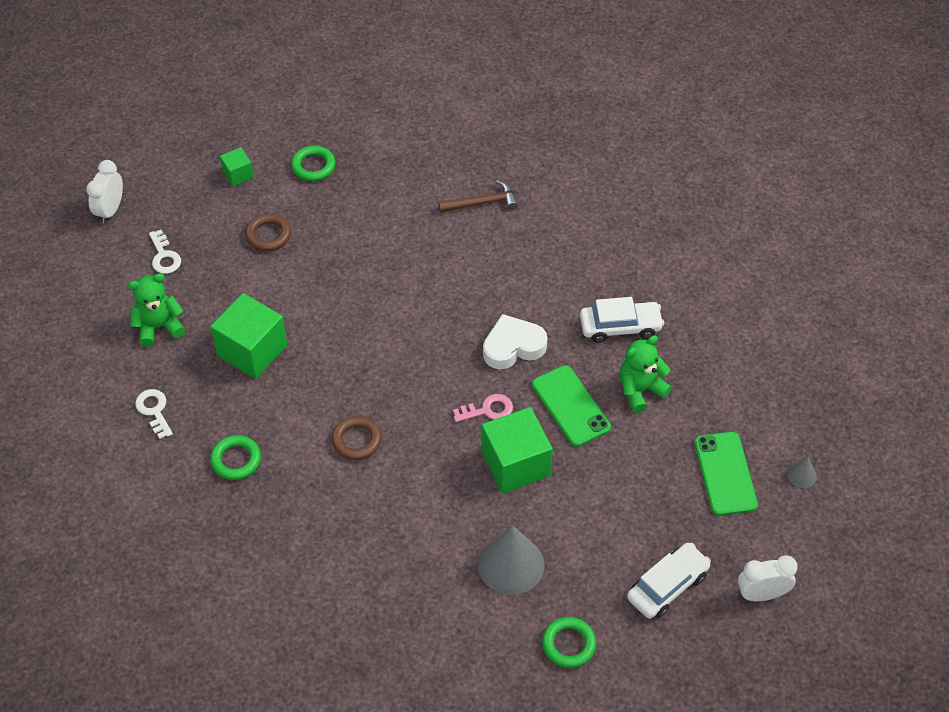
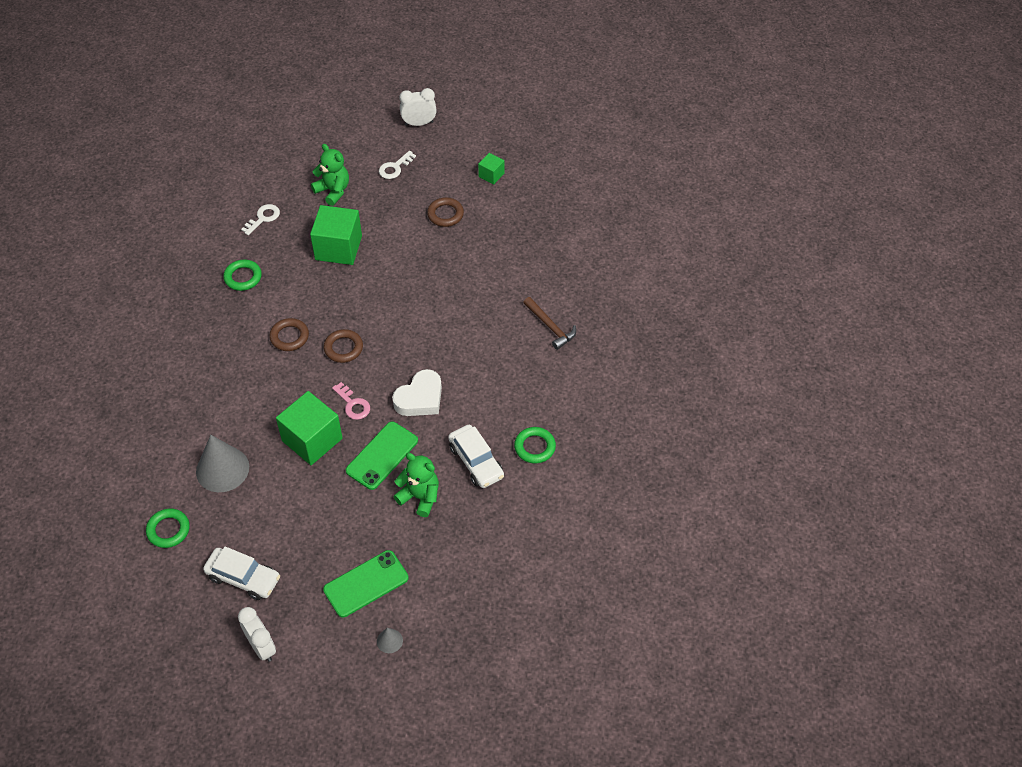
camera: 65 degrees right, 0 degrees up
(313, 166) = (525, 213): green ring -> green ring (534, 447)
(404, 393) = (343, 348): none -> brown ring
(513, 346) = (420, 398): white heart -> white heart turned 90 degrees clockwise

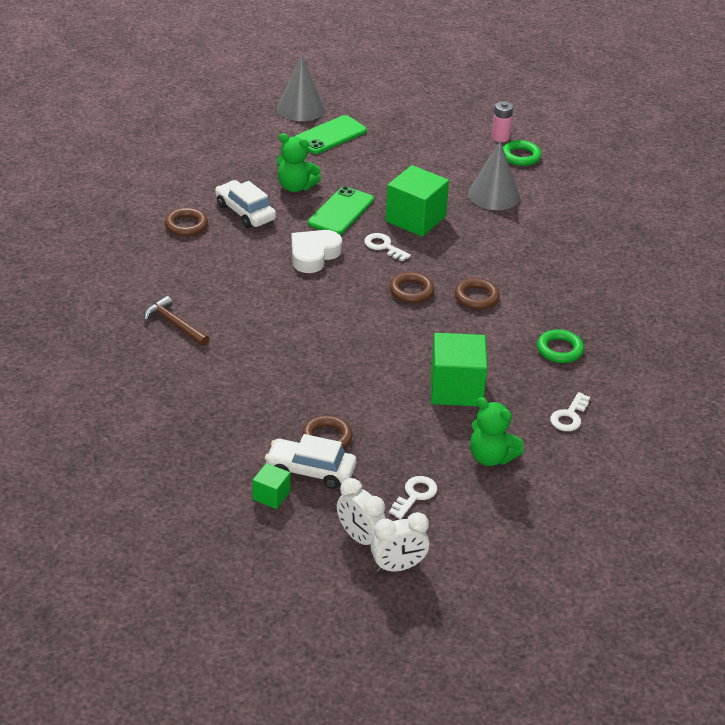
camera: 170 degrees right, 15 degrees down
(177, 566) = (500, 137): none -> pink battery
(243, 578) = (439, 134): white car -> white car (310, 470)
(261, 647) = (405, 101): white clock -> white clock (360, 538)
(353, 404) = (383, 246): pink key -> white key
(389, 641) = (300, 108): grey cone -> grey cone, size x2.19
(534, 447) = (186, 225): green ring -> brown ring

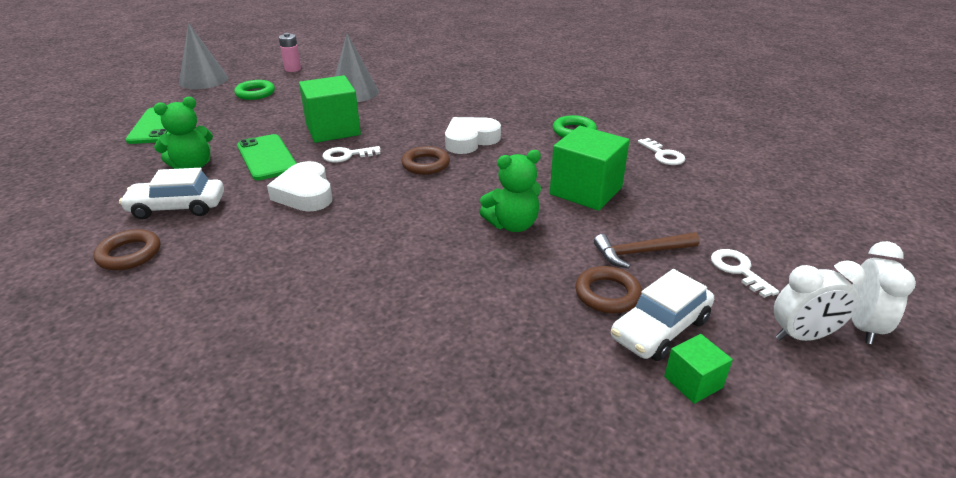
camera: 55 degrees left, 5 degrees down
(174, 324) = (286, 336): brown hammer -> brown hammer (641, 253)
(300, 108) = (94, 125): grey cone -> grey cone (203, 80)
(476, 297) = (470, 140): brown ring -> white heart
(491, 457) = (698, 207): green teddy bear -> green teddy bear (512, 225)
(521, 156) = (326, 70): green ring -> green ring (255, 93)

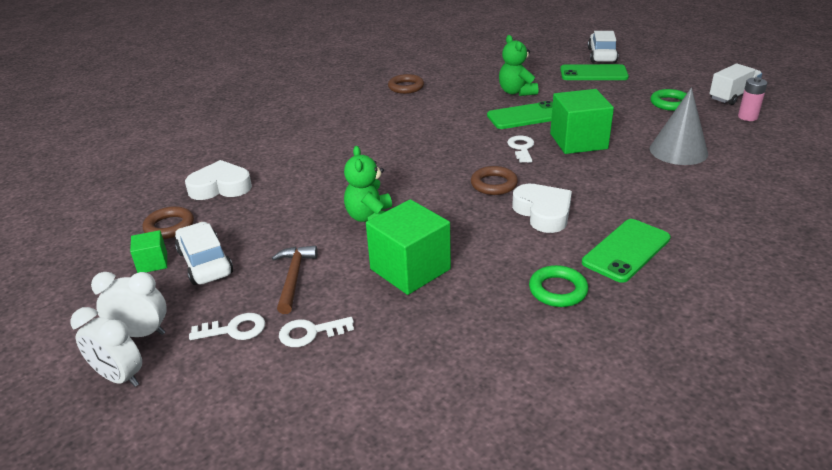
camera: 105 degrees right, 0 degrees up
(177, 207) = (456, 93): white car -> white car (602, 55)
(203, 80) = (702, 79): grey cone -> none
(248, 71) = (733, 96): none -> white truck
(305, 193) = (459, 133): white heart -> white heart (220, 187)
(512, 111) = (626, 250): none -> green phone
(607, 294) = (256, 247): brown ring -> brown ring (169, 226)
(663, 155) = (474, 352): white key -> white key (310, 333)
(802, 336) = (141, 333): white clock -> white clock turned 90 degrees clockwise

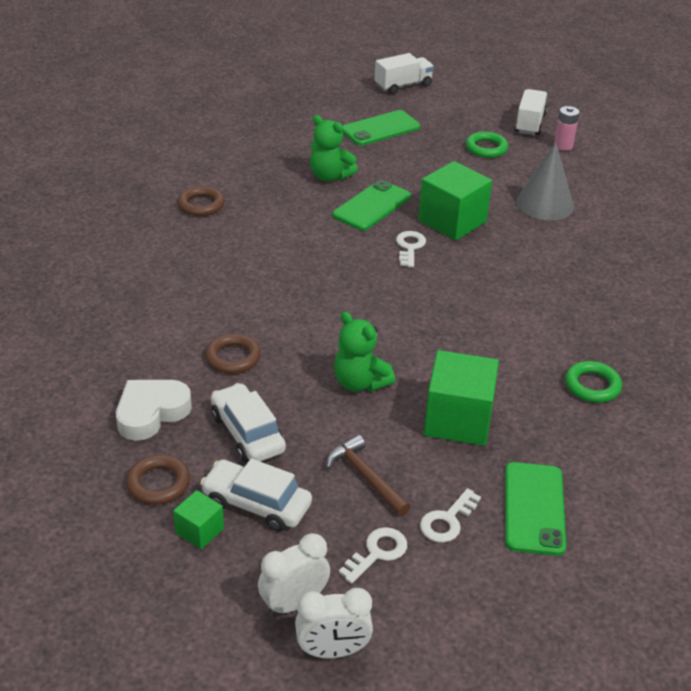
camera: 40 degrees left, 5 degrees up
(494, 184) = (430, 299): brown ring -> brown ring (233, 357)
(521, 148) = (410, 247): white key -> white key turned 45 degrees clockwise
(543, 212) = (504, 314): white heart -> none
(602, 55) = (364, 101): white car -> white car (247, 433)
(626, 250) = (603, 325): green phone -> green phone (534, 508)
(646, 52) = (403, 86): none -> white truck

